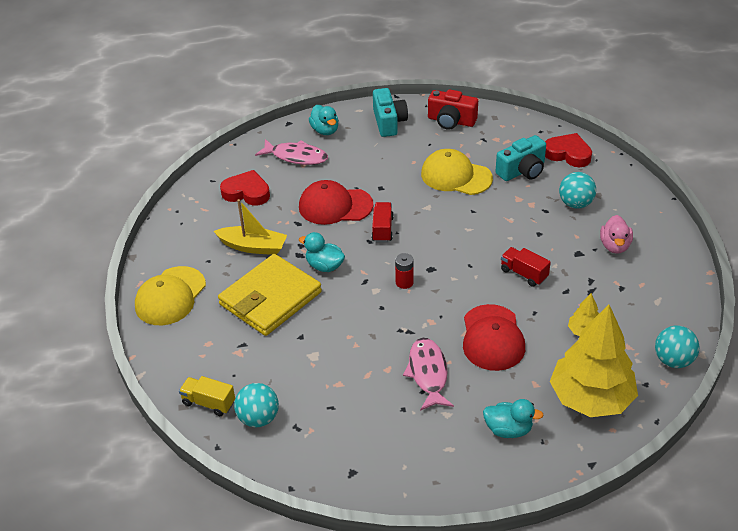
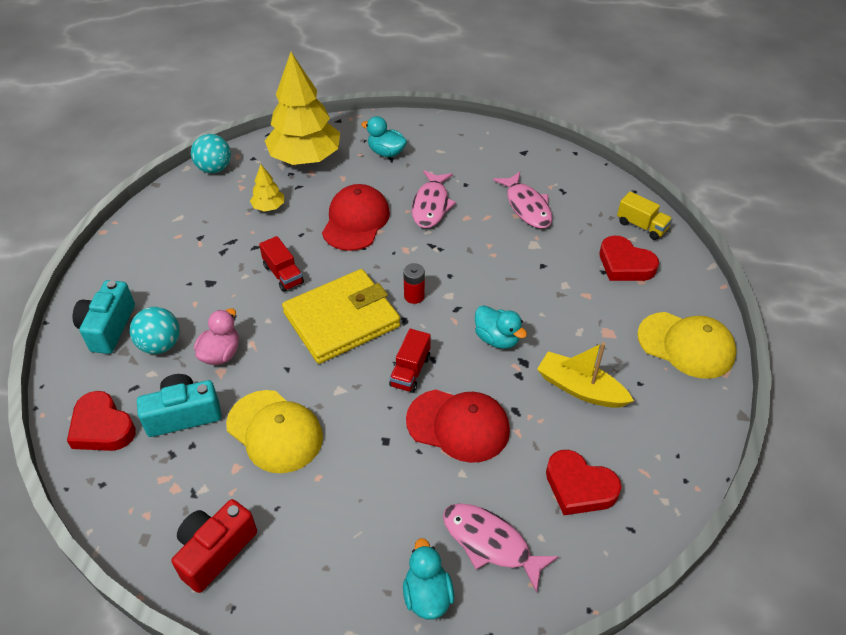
camera: 165 degrees left, 5 degrees up
(170, 296) = (686, 345): yellow cap -> yellow cap turned 75 degrees clockwise
(224, 356) = (625, 264): none -> red heart
(258, 418) = (595, 204): turquoise ball -> none
(270, 298) = (568, 314): yellow wallet -> yellow wallet (341, 319)
(330, 397) = (527, 206): none -> pink fish
(389, 122) = (314, 582): turquoise camera -> turquoise camera (108, 327)
(451, 121) = (215, 551): red camera -> red camera turned 90 degrees counterclockwise
(614, 246) = (166, 281): pink duck -> pink duck (221, 353)

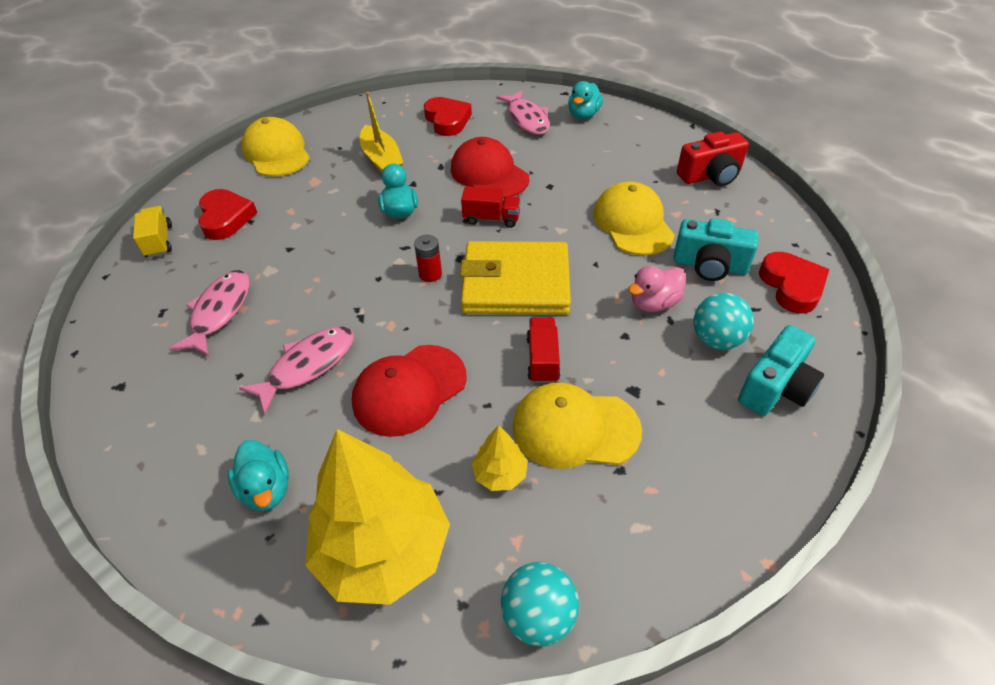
camera: 145 degrees left, 0 degrees up
(238, 245) = (575, 428): none -> yellow cap
(410, 371) = (491, 218): red truck -> red truck turned 45 degrees clockwise

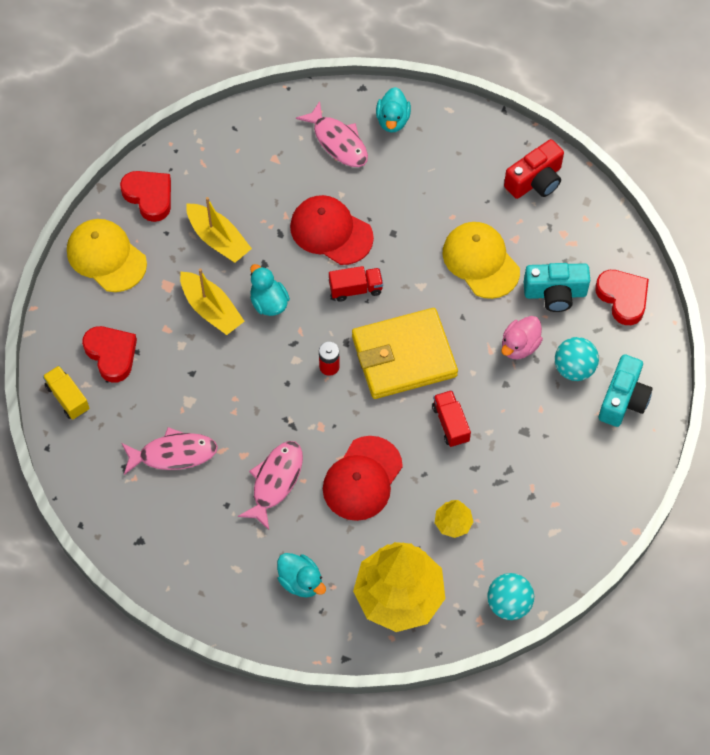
camera: 20 degrees left, 15 degrees up
(219, 312) = (173, 454): pink fish -> pink fish turned 90 degrees clockwise
(342, 205) = (211, 309): none -> yellow boat
(447, 120) = (257, 164): red heart -> red heart (149, 196)
(575, 428) = (492, 474): yellow cap -> none

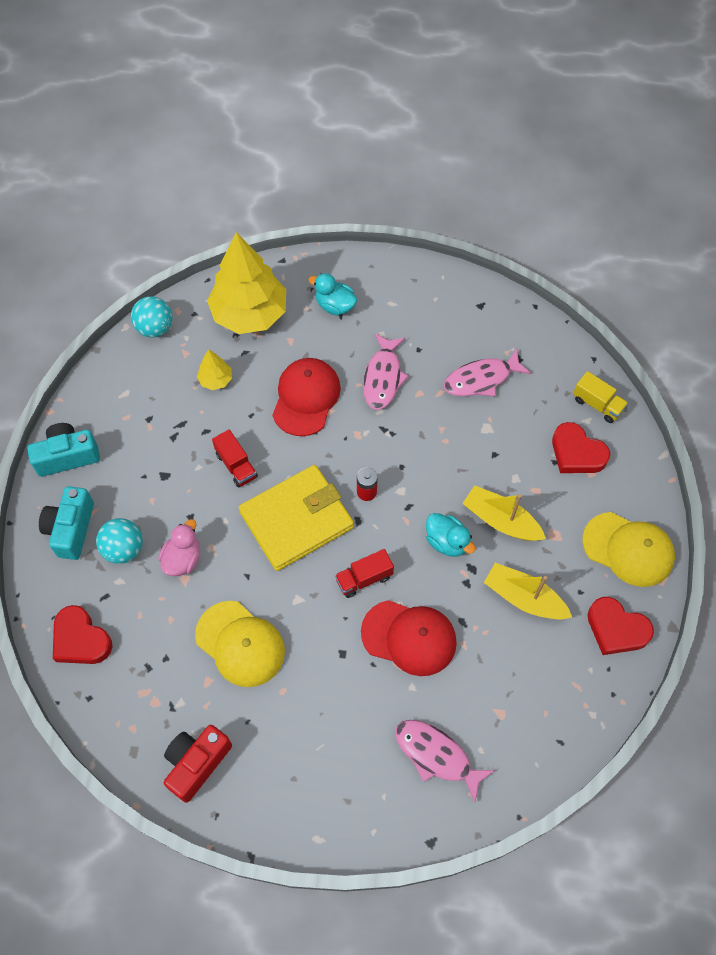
camera: 165 degrees right, 0 degrees up
(392, 120) = (381, 804): turquoise duck -> none
(555, 293) = (154, 626): turquoise camera -> turquoise camera (67, 456)

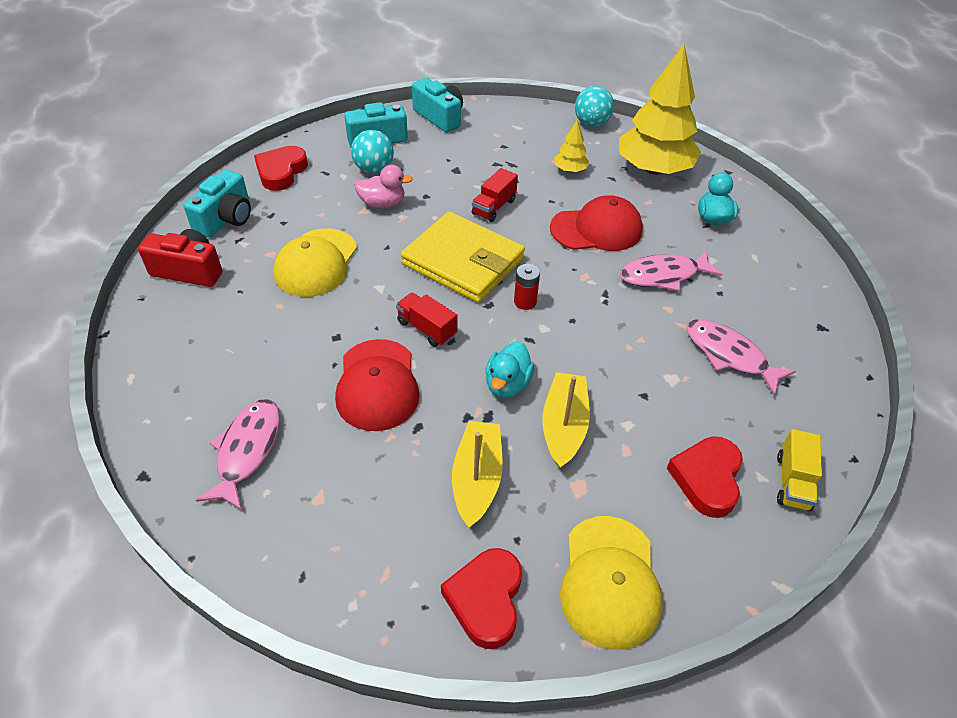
camera: 65 degrees right, 15 degrees down
(133, 712) = (226, 219): none -> turquoise camera

